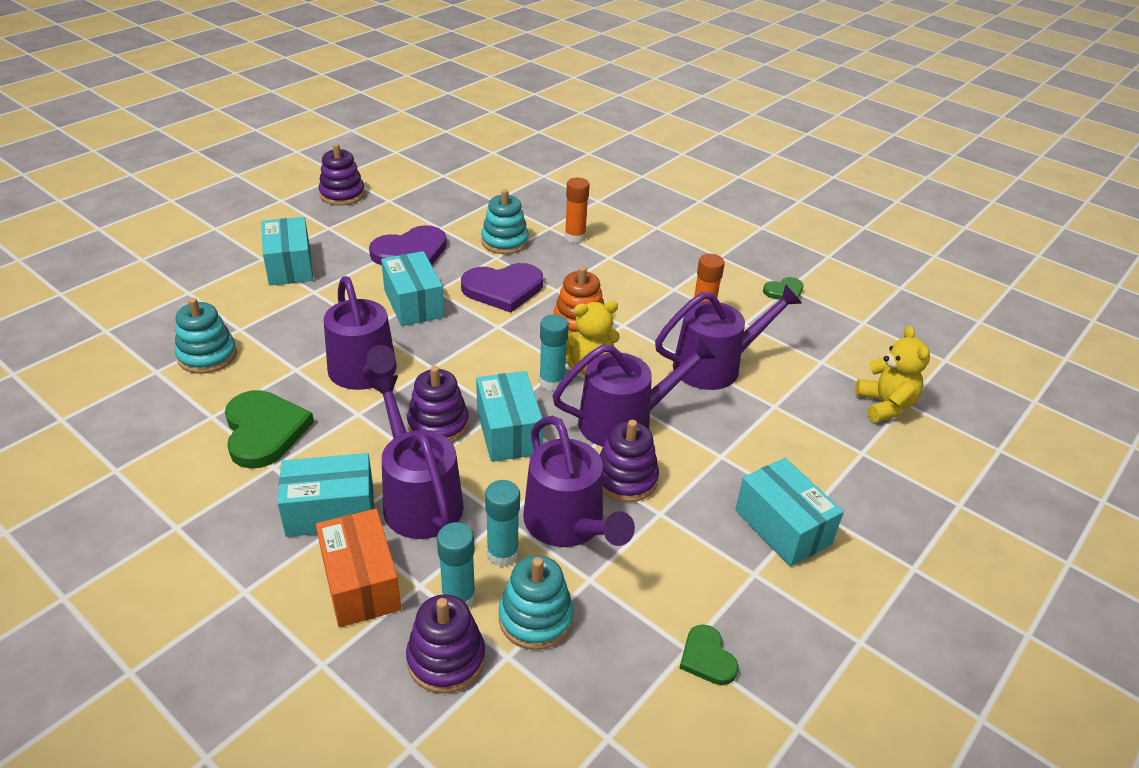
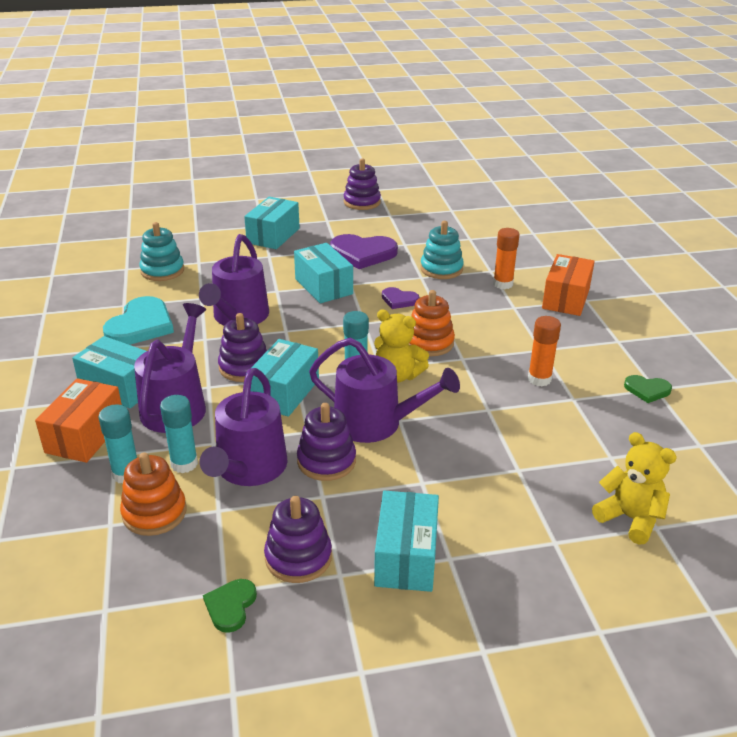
camera: 40 degrees right, 5 degrees down
(264, 431) = (141, 325): green heart -> turquoise heart
(414, 303) = (324, 286): turquoise box -> turquoise box turned 45 degrees counterclockwise
(446, 659) = (75, 504): purple stacking toy -> purple stacking toy (298, 557)
(503, 289) = (399, 300): purple heart -> purple heart, size x0.53
(535, 618) = (154, 513): turquoise stacking toy -> orange stacking toy
(640, 232) = (566, 298): none -> orange box
(714, 366) = (502, 418): purple watering can -> none
(885, 405) = (630, 518): yellow teddy bear -> yellow teddy bear turned 75 degrees counterclockwise

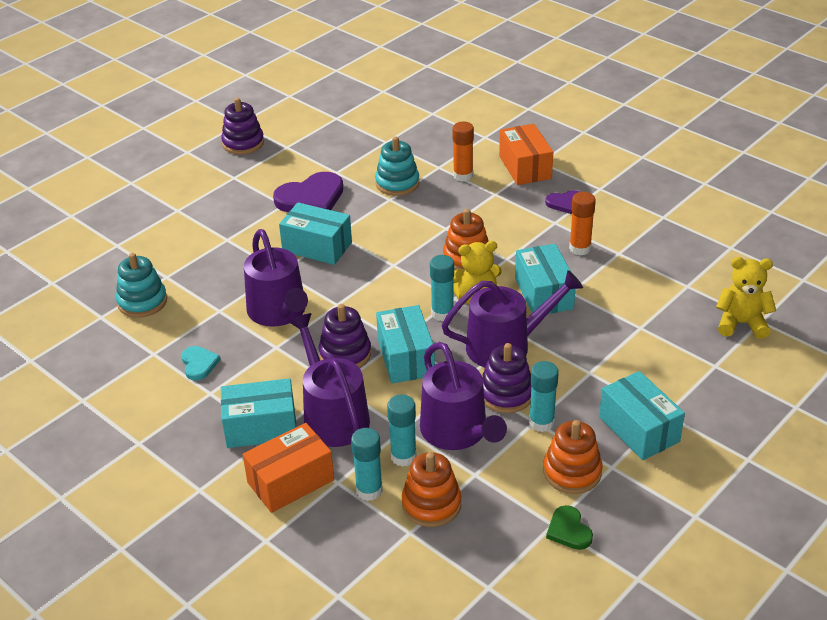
camera: 35 degrees left, 5 degrees up
(85, 435) = (291, 481): orange box -> orange box turned 75 degrees clockwise
(141, 325) = (199, 364): turquoise heart -> turquoise heart, size x0.53
(273, 236) = (203, 216): turquoise box -> turquoise box (544, 293)
(298, 557) = (572, 472): purple stacking toy -> orange stacking toy
(326, 500) = (541, 423): none -> turquoise glue stick
(399, 300) = (397, 230): purple heart -> purple heart (565, 203)
(647, 390) = (659, 220): green heart -> none

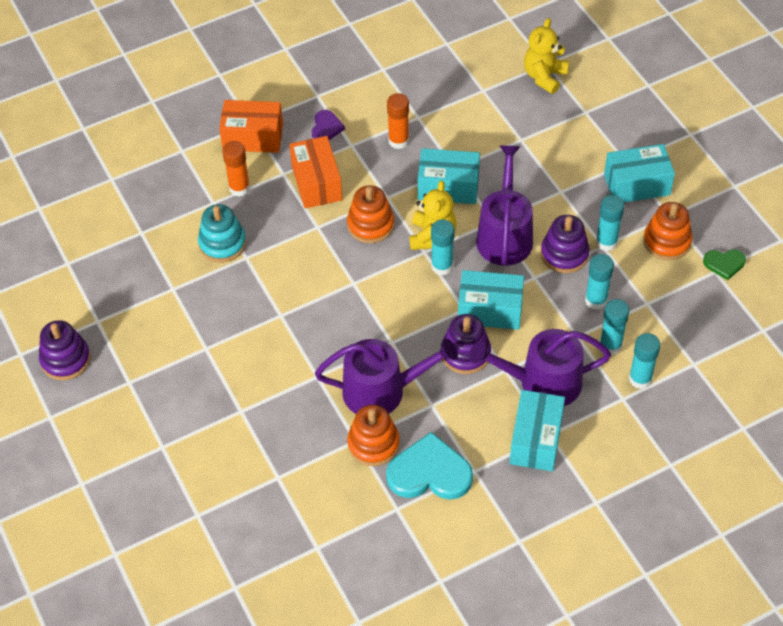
camera: 70 degrees left, 15 degrees up
(142, 302) = (310, 506): turquoise stacking toy -> none
(199, 364) = (429, 472): turquoise heart -> turquoise heart, size x1.89
(291, 481) = (610, 432): orange box -> orange box (317, 182)
(311, 198) = (207, 322): purple heart -> none
(317, 247) = (294, 336): turquoise box -> none
(431, 504) = (669, 341): orange stacking toy -> orange stacking toy (373, 444)
(457, 432) = (596, 300): purple watering can -> turquoise glue stick

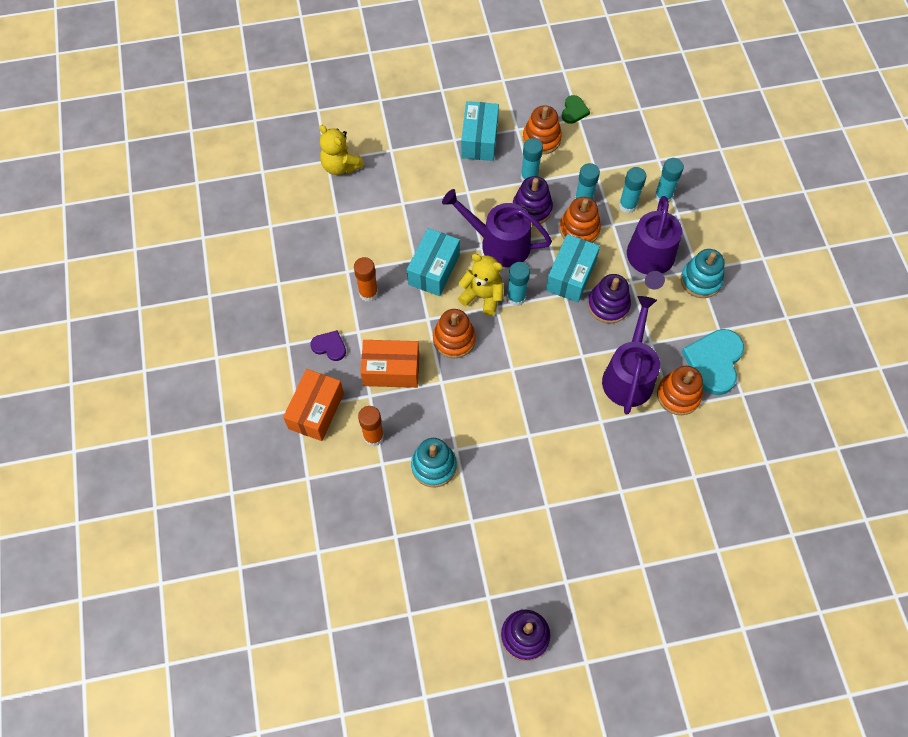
camera: 75 degrees left, 10 degrees up
(536, 440) = (701, 280): turquoise box -> turquoise stacking toy
(556, 305) = (579, 229): none -> orange stacking toy

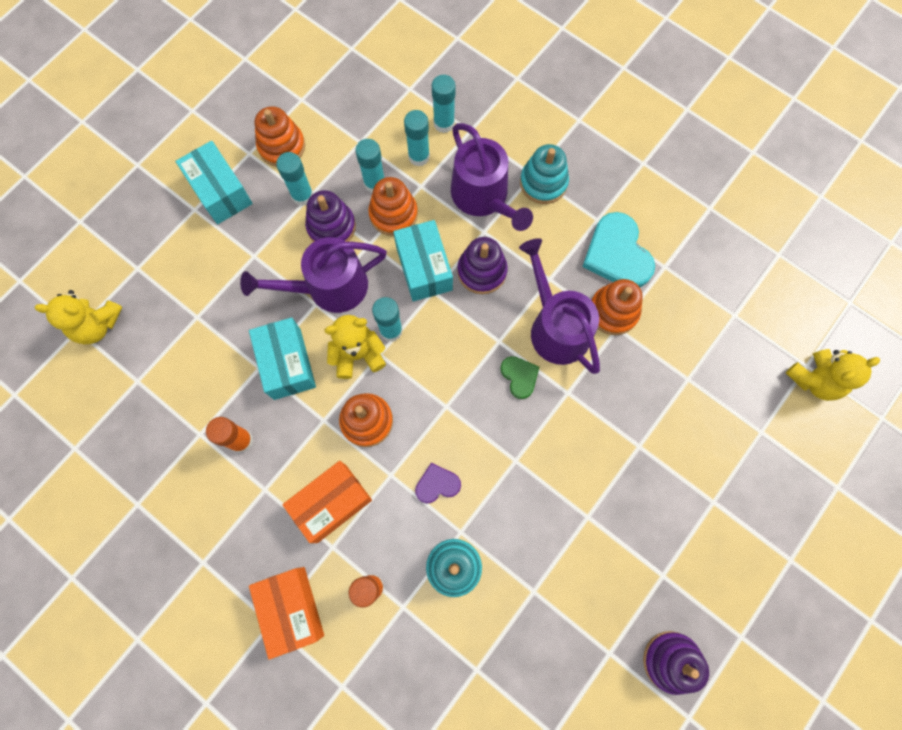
camera: 40 degrees left, 10 degrees up
(329, 346) = (248, 529): purple heart -> purple heart (437, 484)
(574, 111) = (290, 94): green heart -> green heart (519, 376)
(789, 547) = (814, 380): none -> yellow teddy bear

